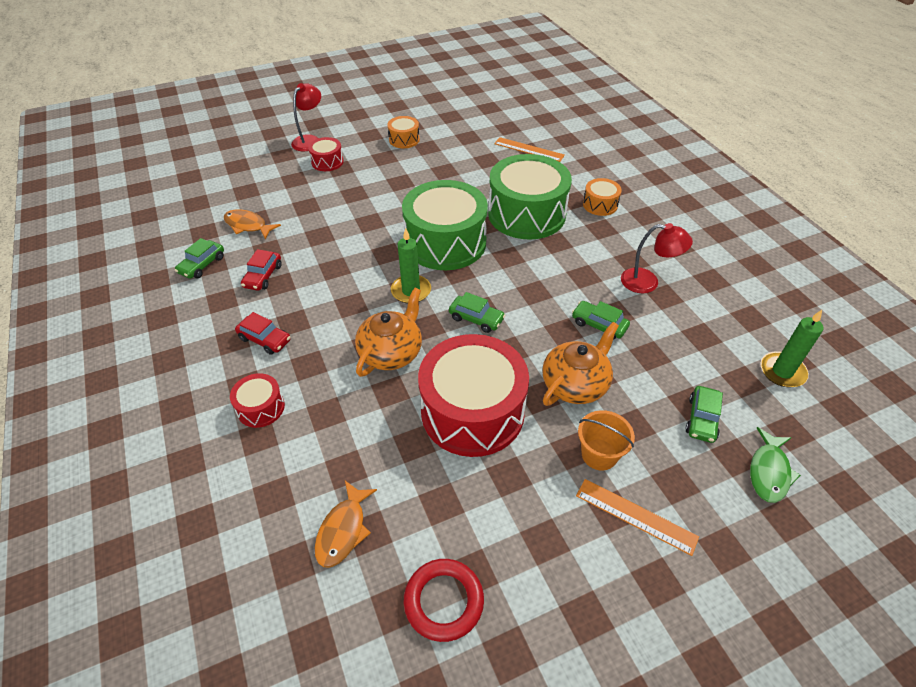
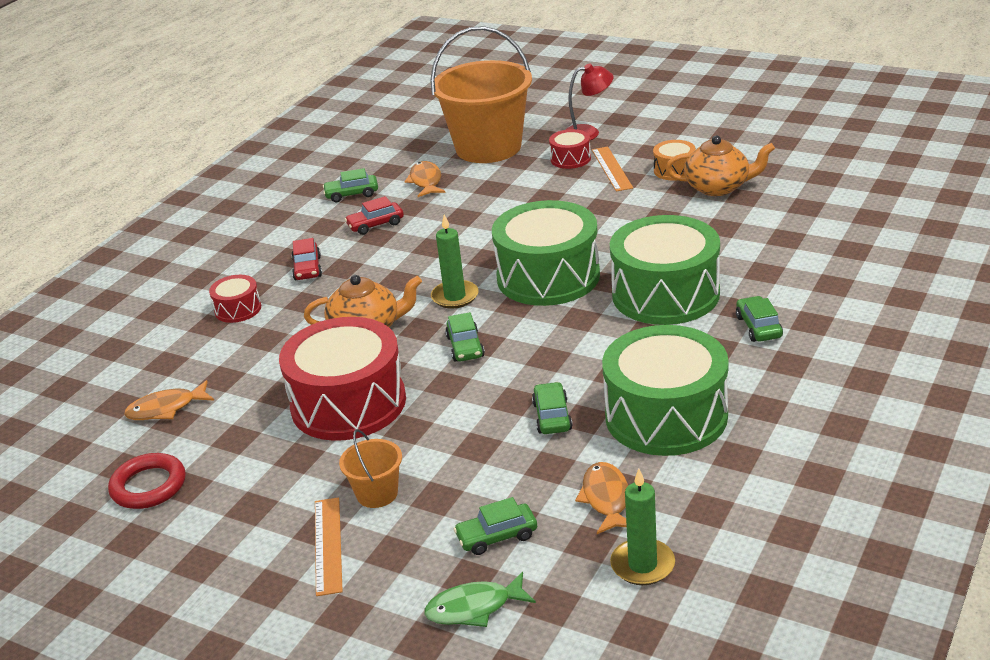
camera: 55 degrees right, 15 degrees down
(255, 180) = (488, 147): none -> orange bucket
(529, 149) = (786, 238): orange ruler -> orange ruler (611, 168)
(575, 384) = (450, 440): orange teapot -> orange teapot (718, 187)
(600, 205) = (758, 327): orange drum -> green car
(647, 282) = (666, 416): red lamp -> green drum
(705, 350) = (606, 499): none -> orange fish

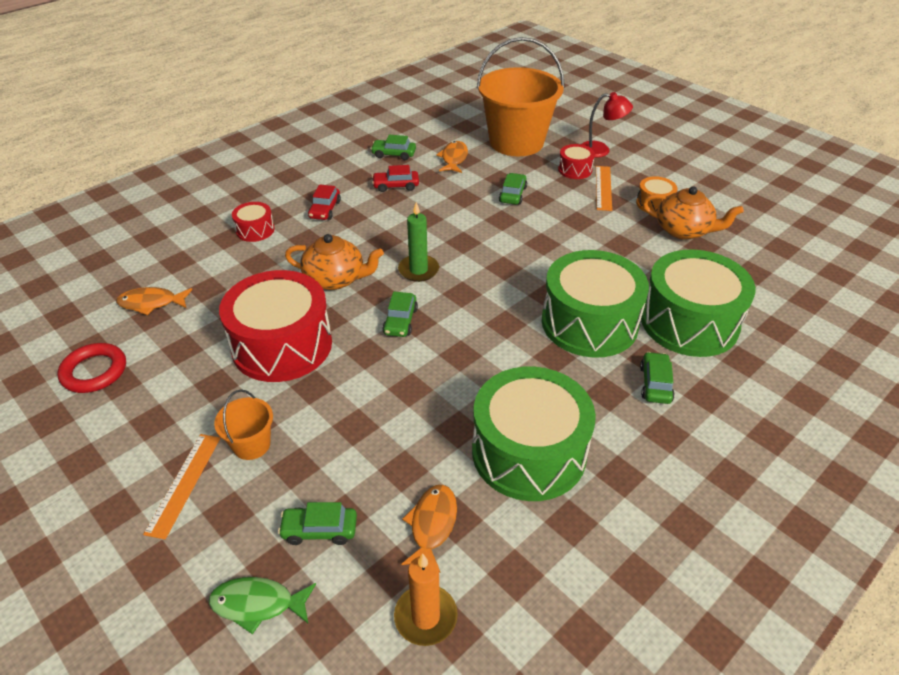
camera: 15 degrees right, 10 degrees up
(548, 277) = (501, 274): green drum -> green drum (689, 322)
(552, 416) = (432, 417): green car -> green car (512, 194)
(642, 565) = (425, 617): green candle -> orange candle

